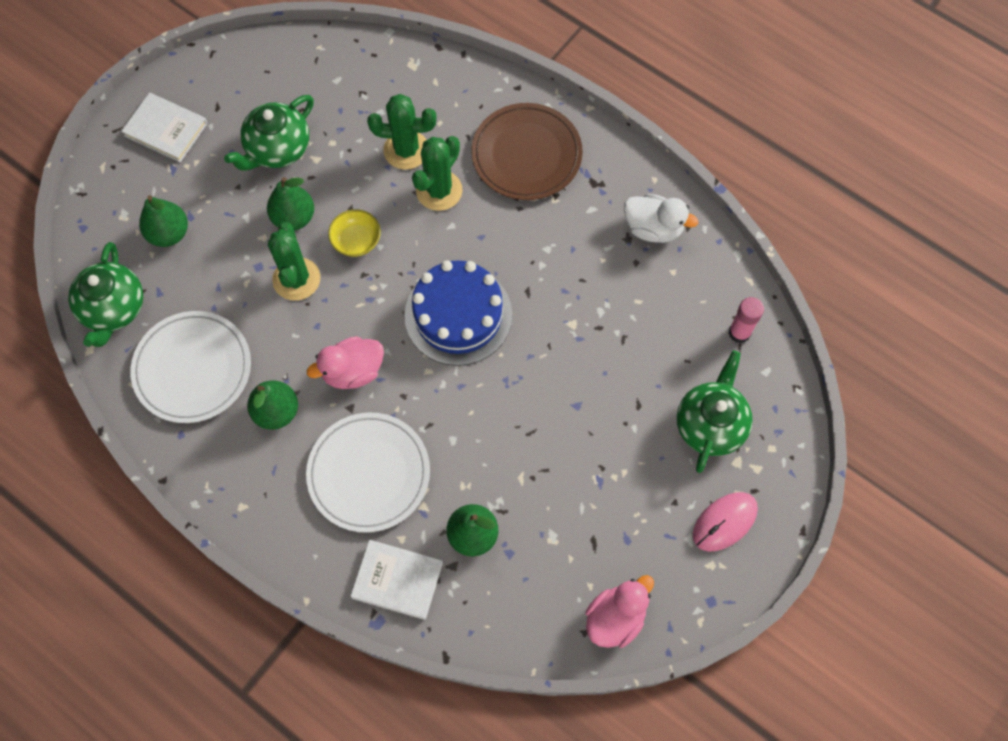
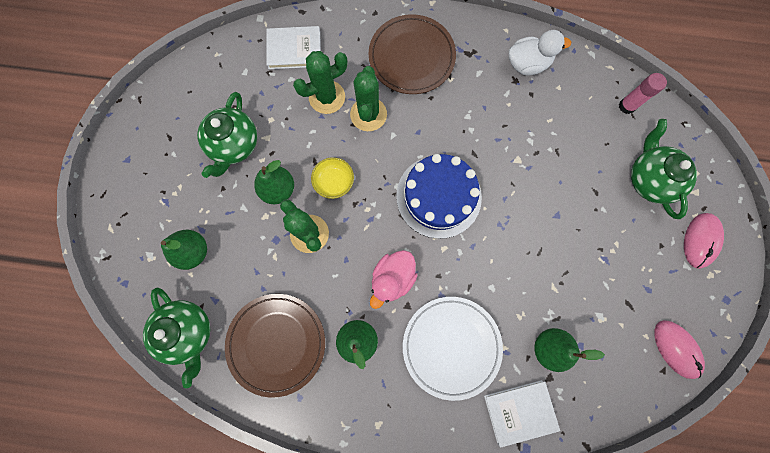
camera: 30 degrees left, 10 degrees up
(166, 129) = (141, 174): white book -> white book (294, 50)
(193, 369) = (277, 343): white plate -> brown plate
(615, 618) = (676, 349): pink duck -> pink mouse

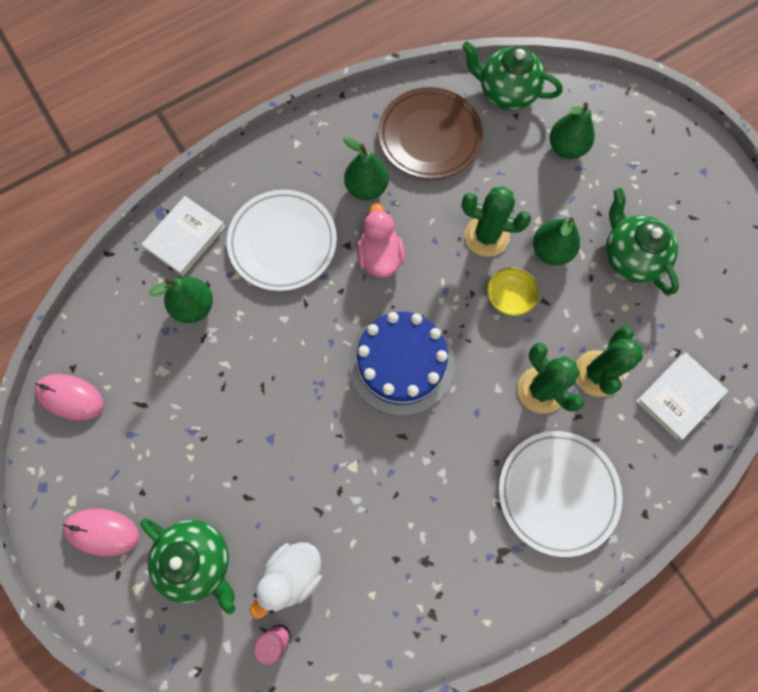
camera: 140 degrees right, 5 degrees down
(411, 57) = (557, 492): brown plate -> white plate
(527, 64) = (428, 595): white duck -> white duck (292, 574)
(700, 240) = (102, 532): pink mouse -> pink mouse turned 60 degrees counterclockwise

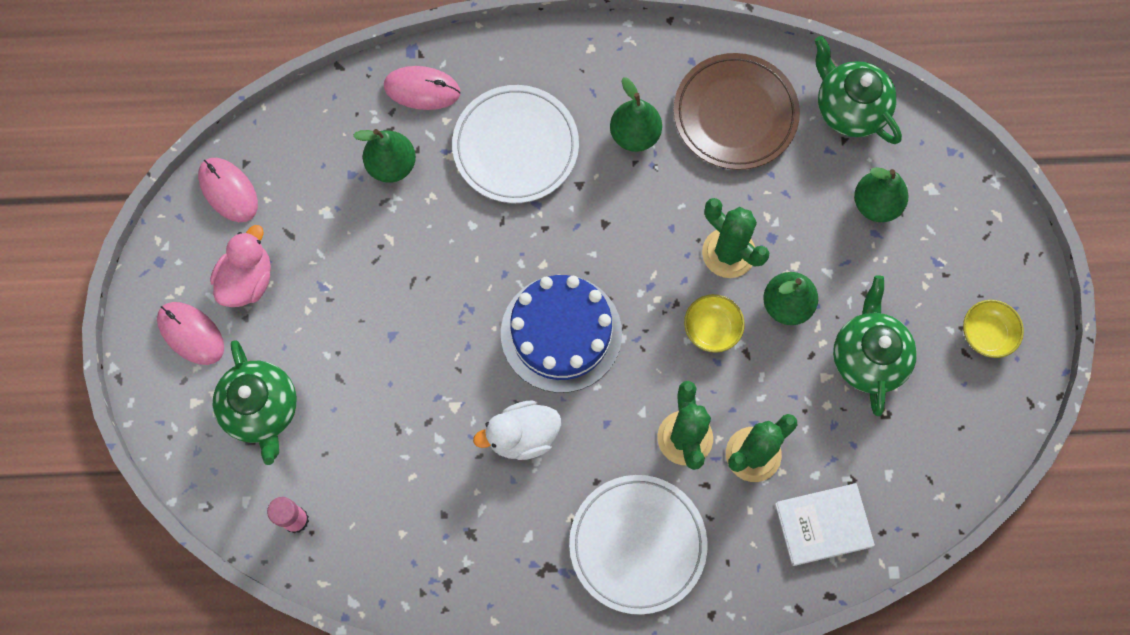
camera: 30 degrees right, 0 degrees up
(185, 237) = (422, 89): white book -> pink mouse
(292, 574) = (340, 472): white duck -> white duck (522, 436)
(380, 257) = (605, 214): pink duck -> pink duck (247, 280)
(698, 196) = (986, 334): none -> yellow bowl

